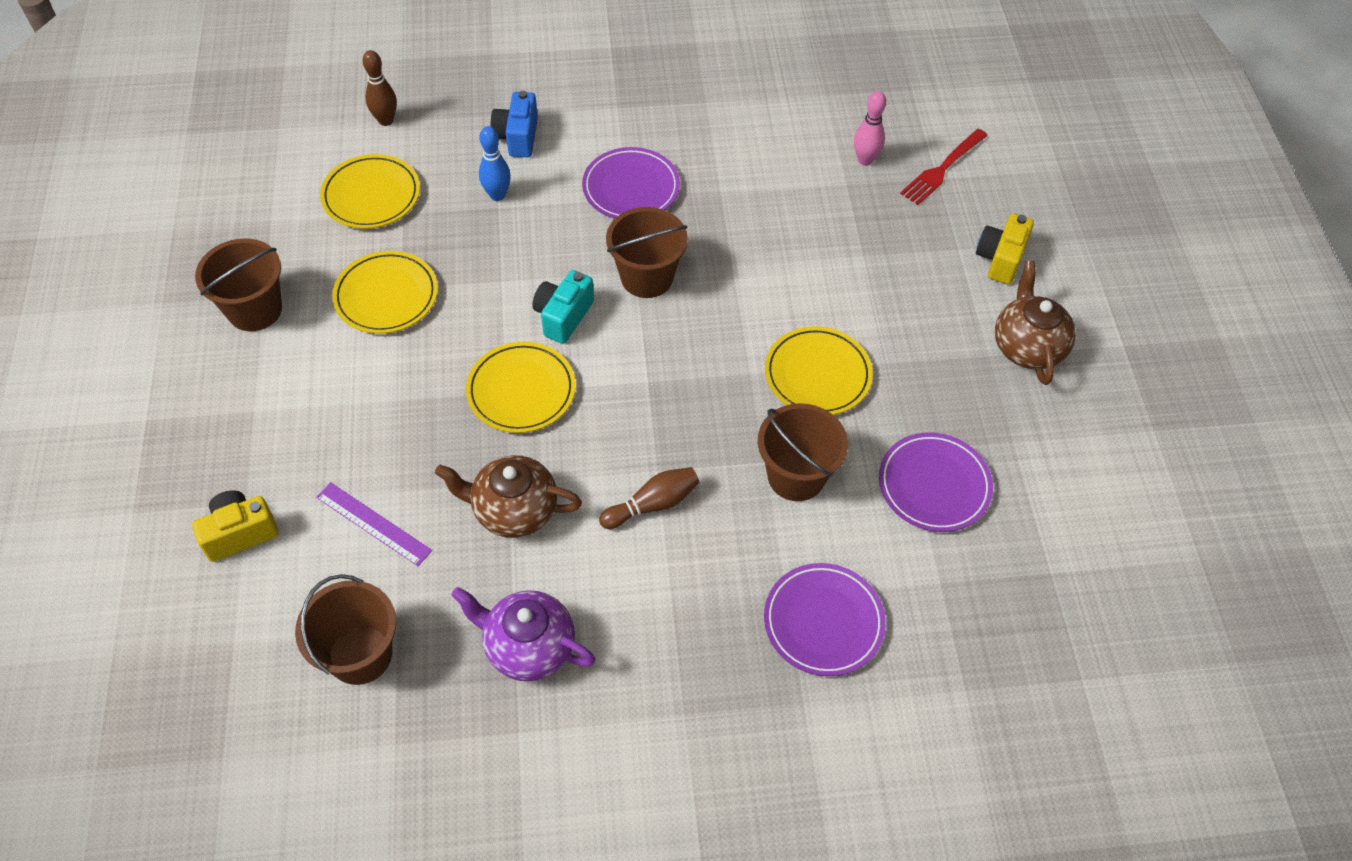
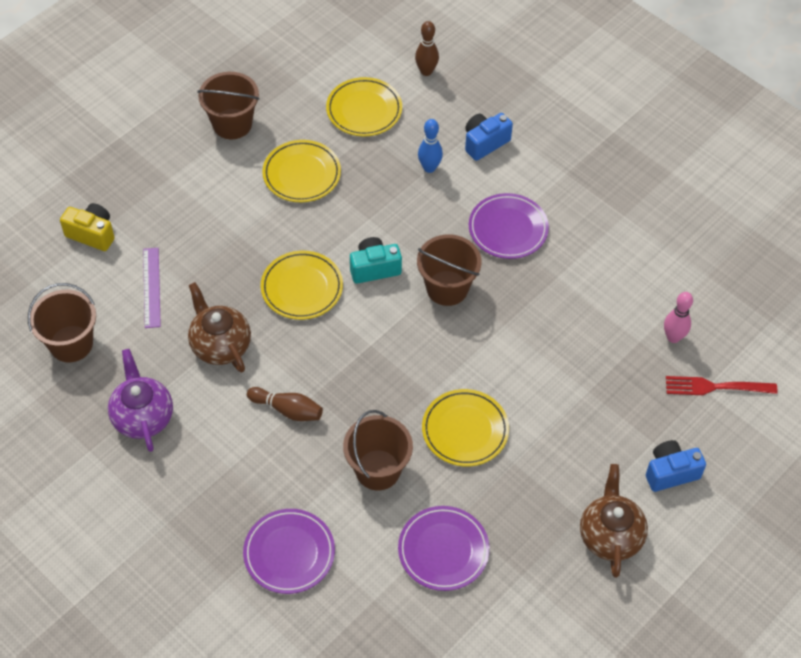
camera: 50 degrees right, 0 degrees up
(1000, 259) = (670, 472): yellow camera -> blue camera
(1027, 346) = (610, 535): brown teapot -> brown teapot turned 45 degrees counterclockwise

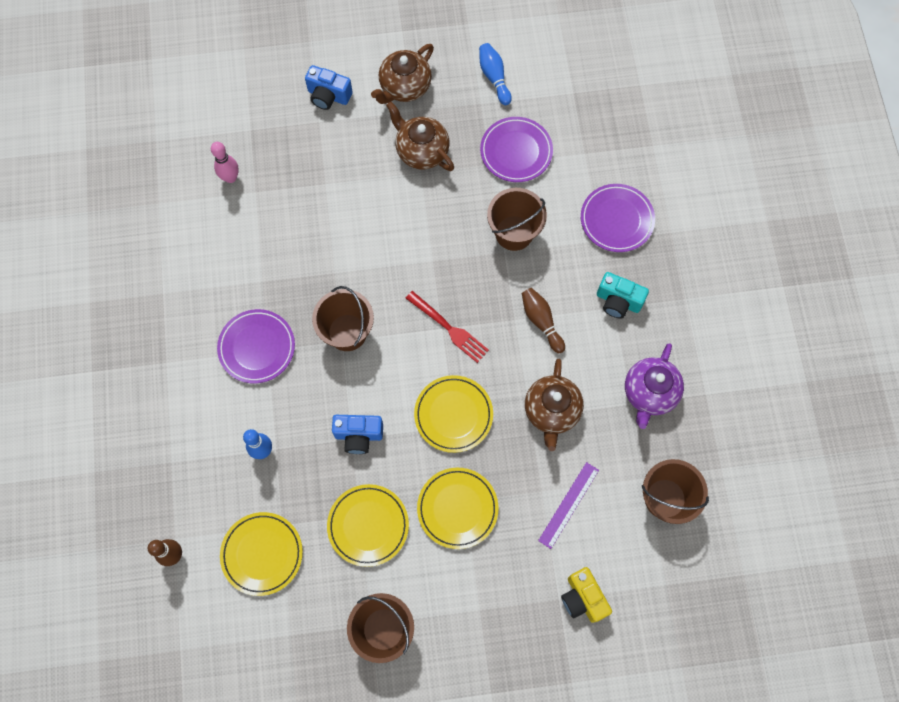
camera: 140 degrees left, 15 degrees up
(374, 268) = (385, 390): turquoise camera -> turquoise camera (618, 301)
(465, 430) = (432, 217): yellow plate -> yellow plate (457, 508)
(485, 143) = (198, 440): blue camera -> blue camera (358, 435)
(533, 484) = (421, 151): none -> brown teapot
(534, 614) = (494, 77): none -> blue bowling pin
(715, 387) = (241, 125): red fork -> red fork (449, 328)

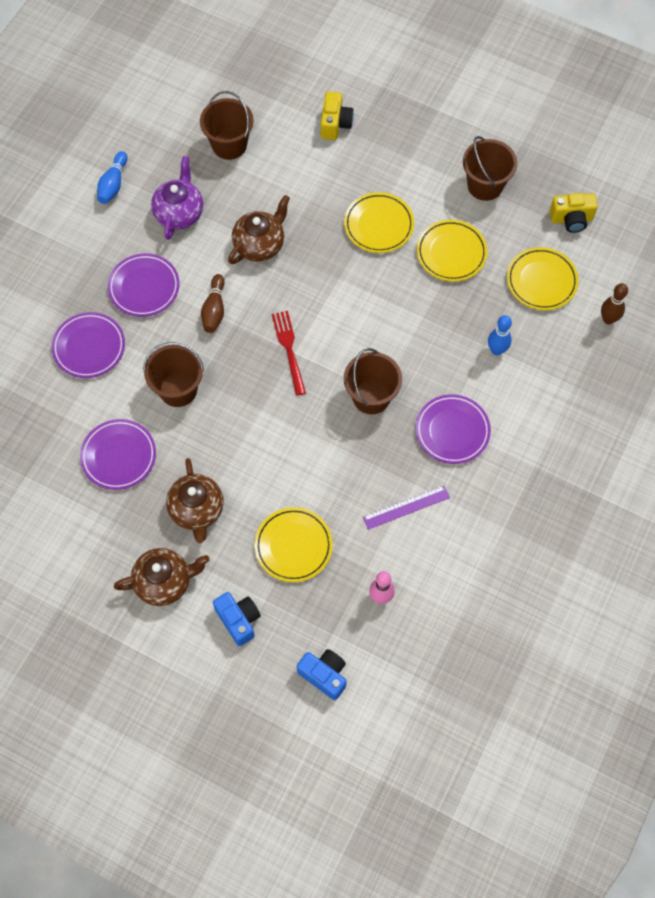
camera: 145 degrees left, 5 degrees down
(272, 649) = (571, 219): none -> yellow camera
(358, 435) = (416, 316): blue camera -> blue camera (324, 675)
(453, 415) = (334, 286): yellow plate -> yellow plate (293, 546)
(494, 77) = (79, 537): blue bowling pin -> blue bowling pin (113, 184)
(568, 505) = (298, 181): purple ruler -> purple ruler (406, 507)
(618, 301) = (144, 287): turquoise camera -> purple plate
(649, 393) = (179, 213): purple teapot -> purple teapot turned 45 degrees counterclockwise

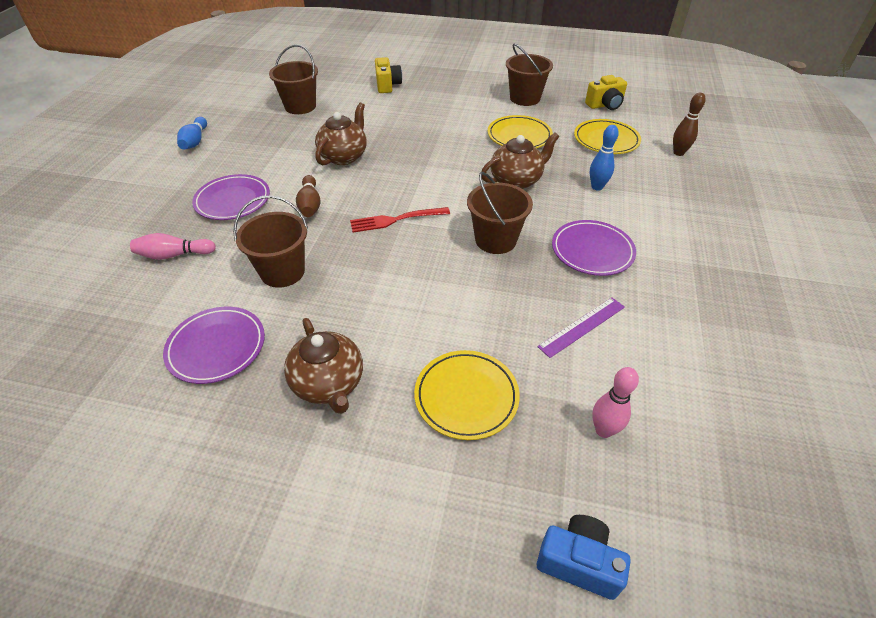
camera: 15 degrees left, 20 degrees down
(89, 347) = (174, 255): purple plate -> pink bowling pin
(164, 582) = (299, 484): brown teapot -> brown teapot (516, 180)
(179, 213) = (262, 149): purple teapot -> none
(238, 620) = (422, 512): blue camera -> none
(289, 349) = (396, 220): red fork -> red fork turned 75 degrees counterclockwise
(379, 225) = (448, 130): yellow plate -> none

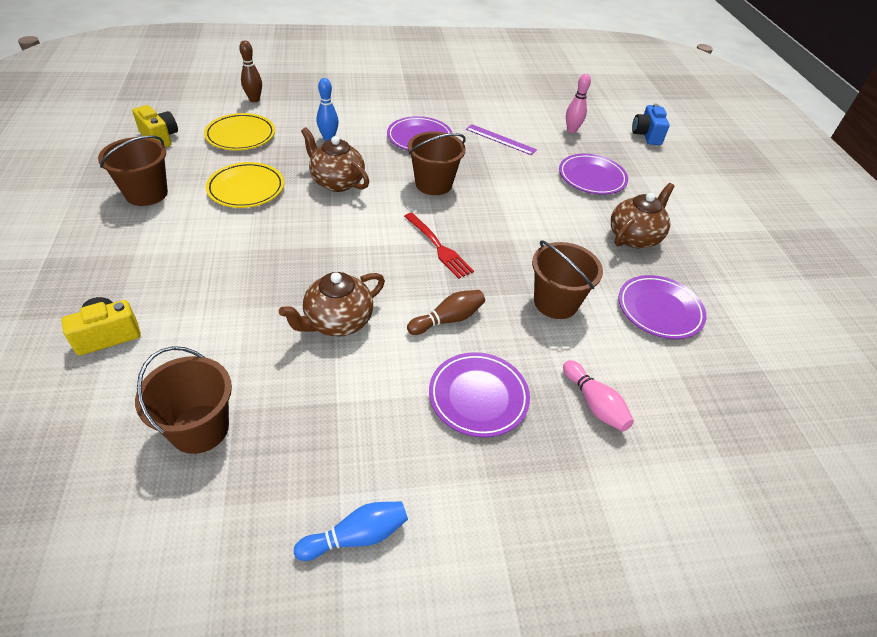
camera: 115 degrees left, 0 degrees up
(344, 156) = (337, 322): brown teapot -> brown teapot turned 45 degrees counterclockwise
(466, 397) = (592, 177): yellow plate -> purple plate

